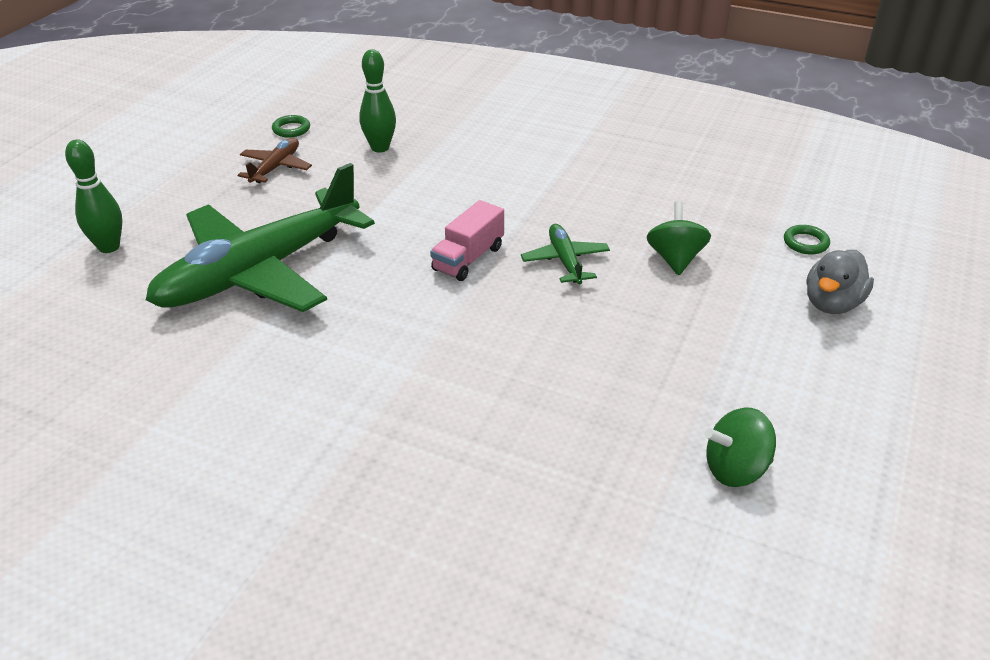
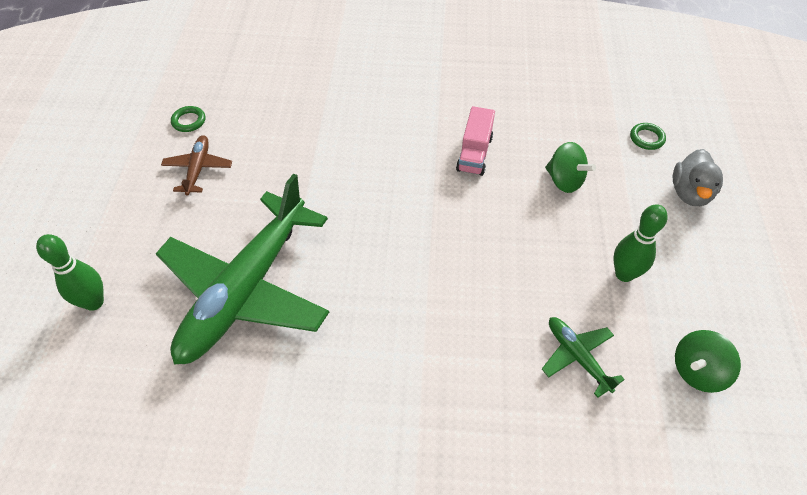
camera: 20 degrees left, 15 degrees up
(380, 148) = (278, 123): green bowling pin -> green bowling pin (624, 274)
(468, 258) = (410, 225): pink truck -> pink truck (474, 153)
(565, 261) = (486, 206): green plane -> green plane (577, 357)
(675, 259) = (564, 180): green spinning top -> green spinning top turned 150 degrees clockwise

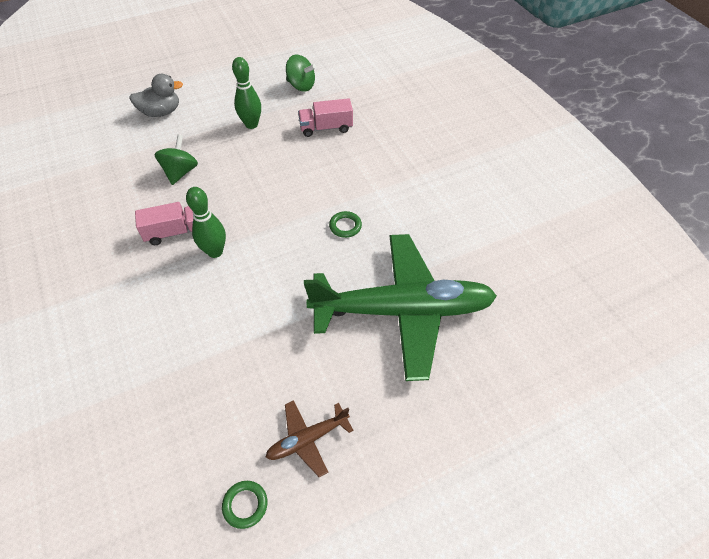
camera: 120 degrees left, 0 degrees up
(94, 302) = (495, 413): green bowling pin -> green bowling pin (215, 252)
(577, 357) = (326, 128): green plane -> pink truck
(646, 138) = (111, 143): green ring -> green ring (345, 226)

